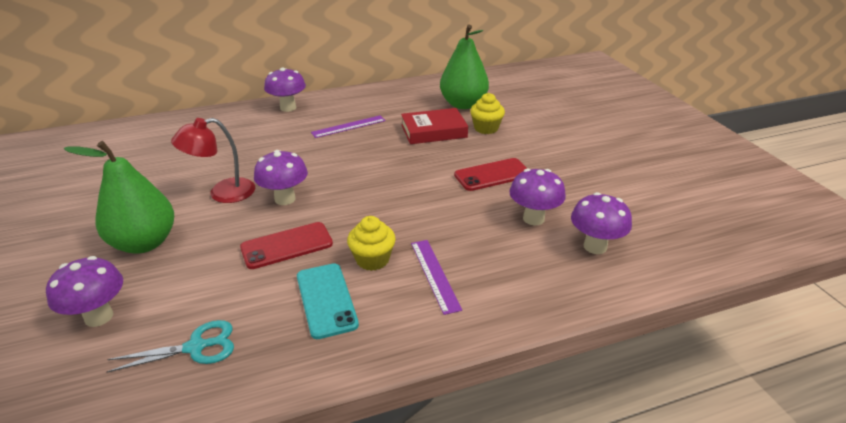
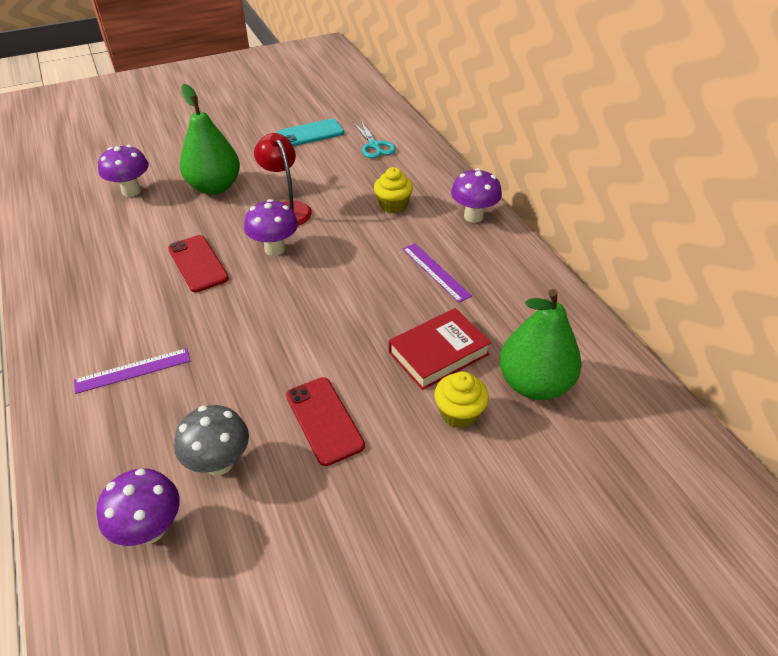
camera: 85 degrees right, 10 degrees up
(196, 347) = (85, 241): turquoise scissors -> turquoise scissors (374, 146)
(326, 300) = (117, 300): turquoise phone -> turquoise phone (310, 134)
(372, 259) = (166, 322): yellow cupcake -> yellow cupcake (393, 205)
(433, 131) = (438, 353): red book -> red book turned 75 degrees clockwise
(533, 218) = (219, 463): purple mushroom -> grey mushroom

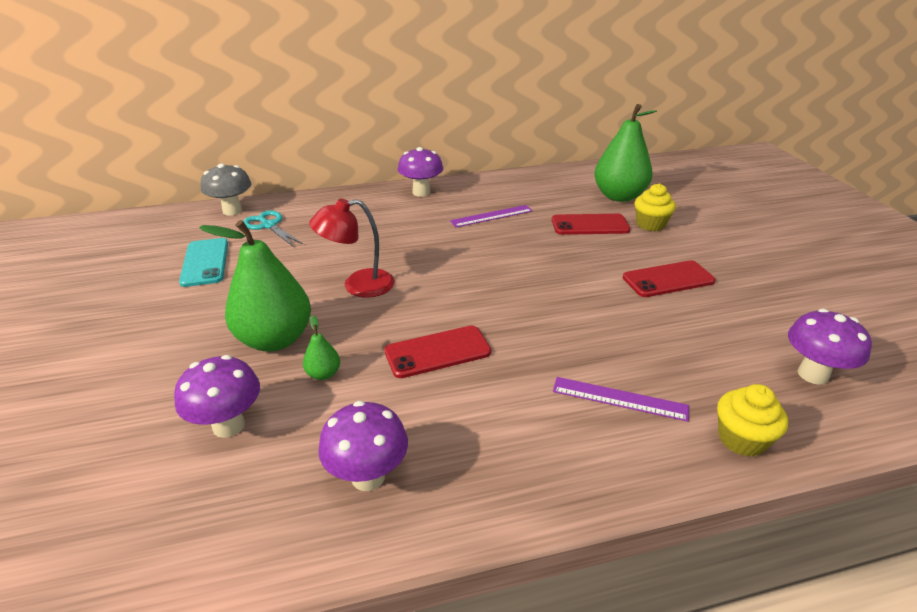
camera: 80 degrees left, 10 degrees down
(133, 370) = (619, 398): purple ruler -> purple ruler turned 60 degrees counterclockwise
(176, 215) = (323, 374): none -> green pear
(219, 463) = (728, 335): grey mushroom -> grey mushroom (232, 211)
(274, 249) = (429, 296): purple mushroom -> purple mushroom (368, 476)
(374, 146) = (268, 225): turquoise scissors -> turquoise scissors turned 120 degrees counterclockwise
(393, 205) = (385, 225): yellow cupcake -> yellow cupcake (741, 439)
(438, 353) = (590, 225): red book -> red phone

